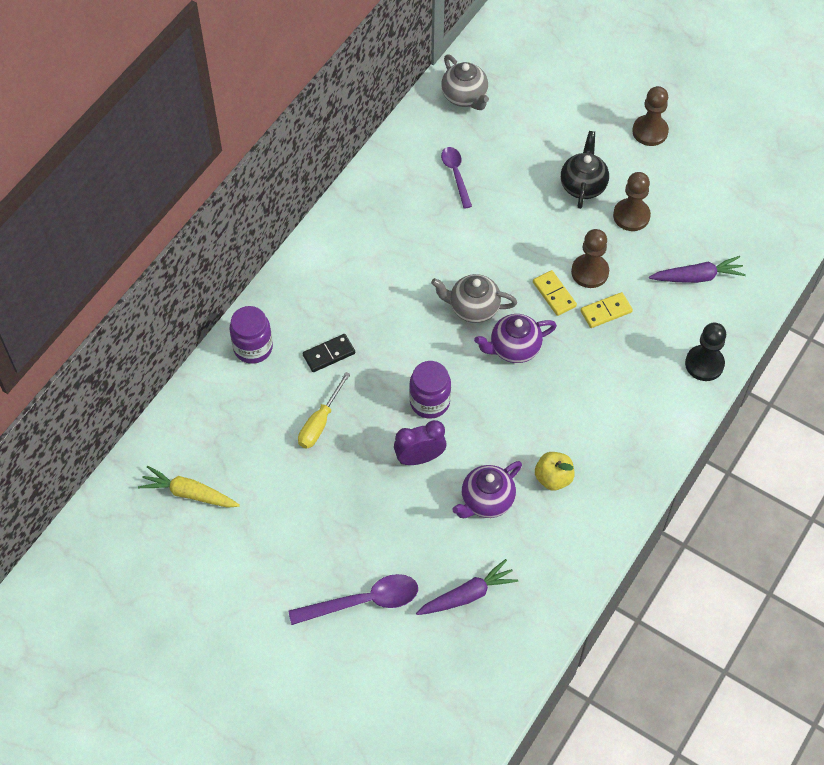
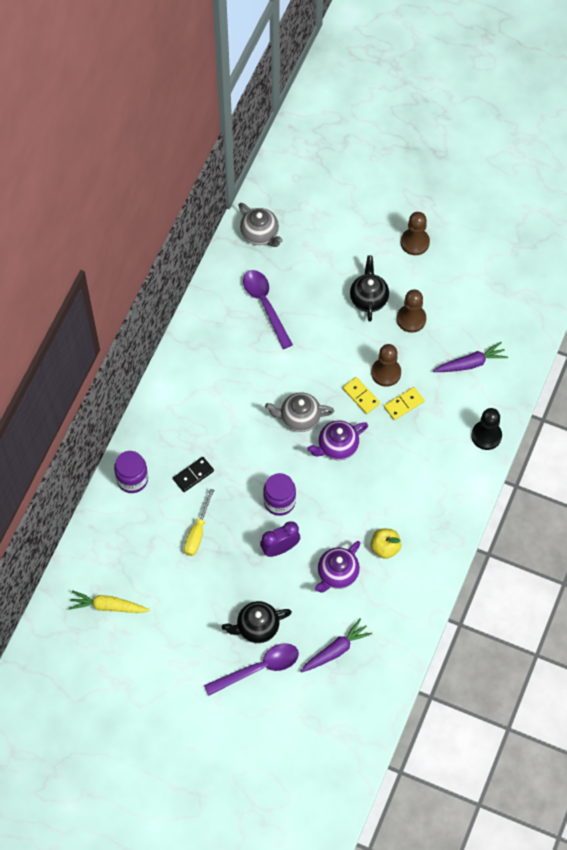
camera: 10 degrees left, 5 degrees up
(371, 550) = (257, 627): none -> black teapot
(456, 174) = (265, 305): purple spoon -> purple spoon, size x1.53

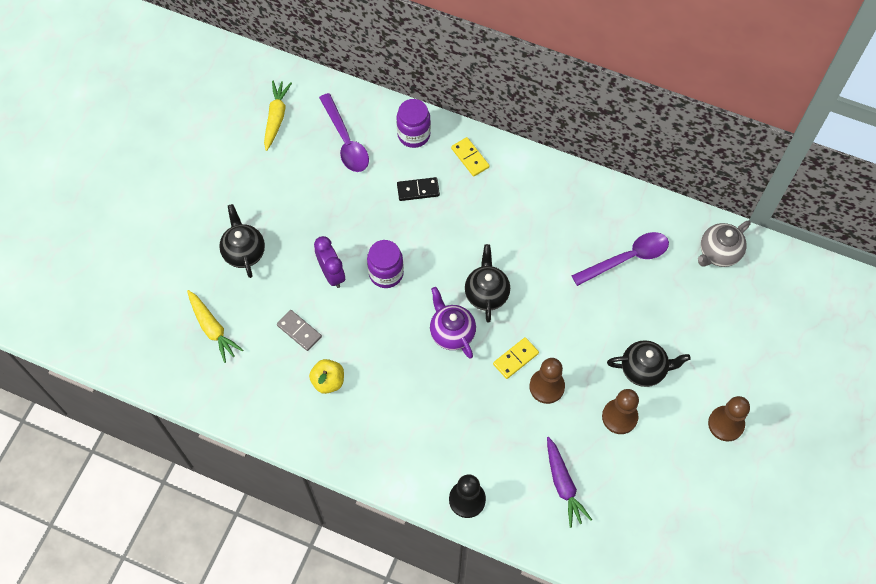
camera: 90 degrees right, 0 degrees up
(193, 475) = (418, 190): black domino -> black domino turned 60 degrees counterclockwise
(197, 532) = (353, 195): yellow screwdriver -> none
(258, 668) = (199, 254): purple spoon -> purple spoon (345, 141)
(299, 418) = (486, 293): grey teapot -> black teapot
(335, 650) = (212, 328): purple carrot -> yellow carrot
(337, 574) = (299, 331): purple teapot -> grey domino
(403, 404) = (506, 405): yellow domino -> yellow domino (470, 158)

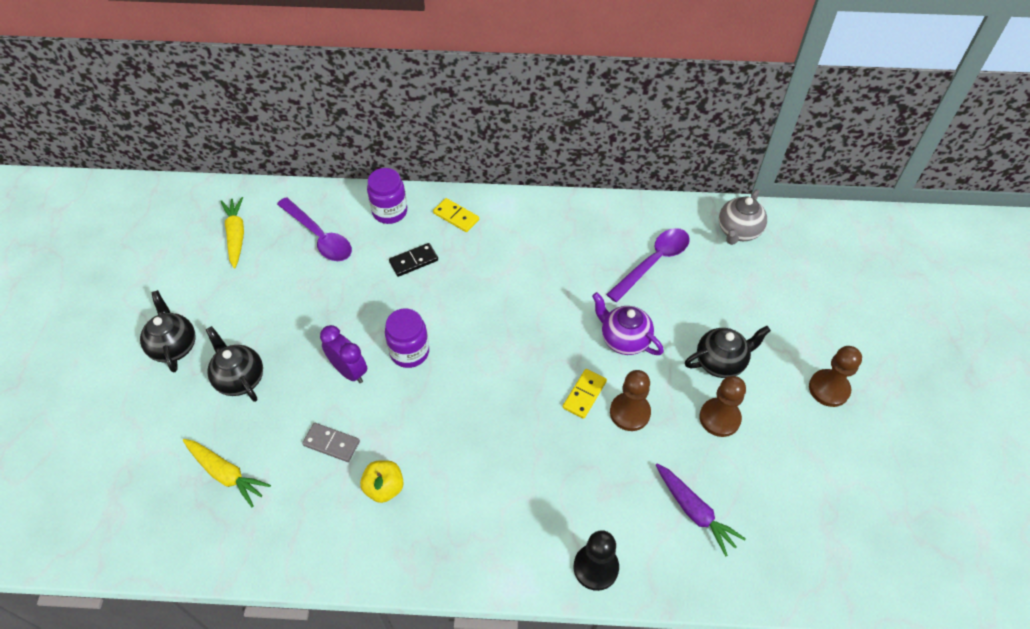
camera: 20 degrees left, 10 degrees down
(452, 332) = (504, 390): purple teapot -> purple teapot (624, 339)
(486, 293) = (526, 339): black teapot -> black teapot (174, 346)

